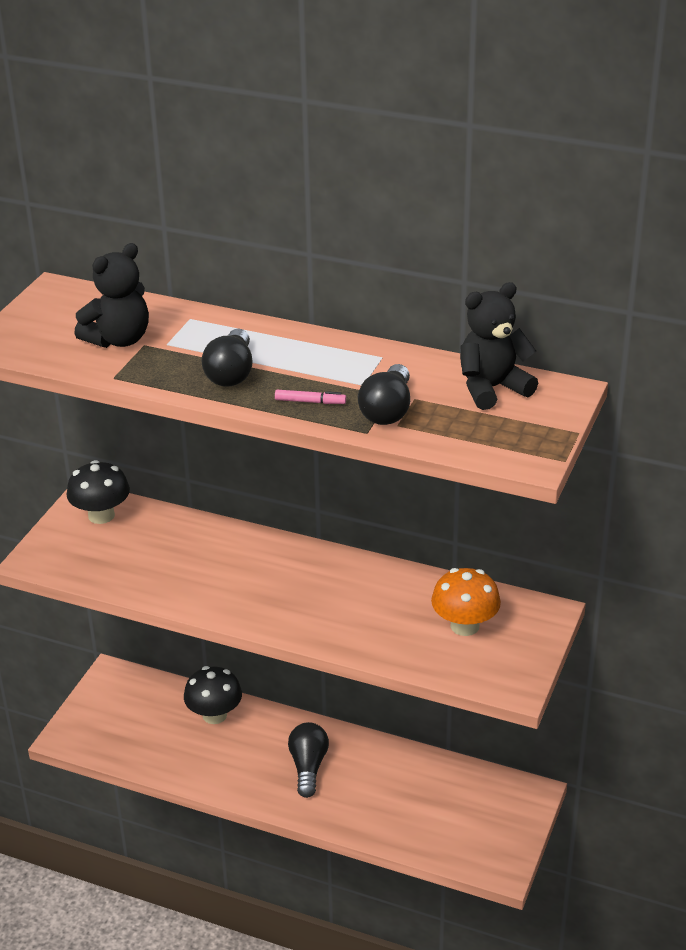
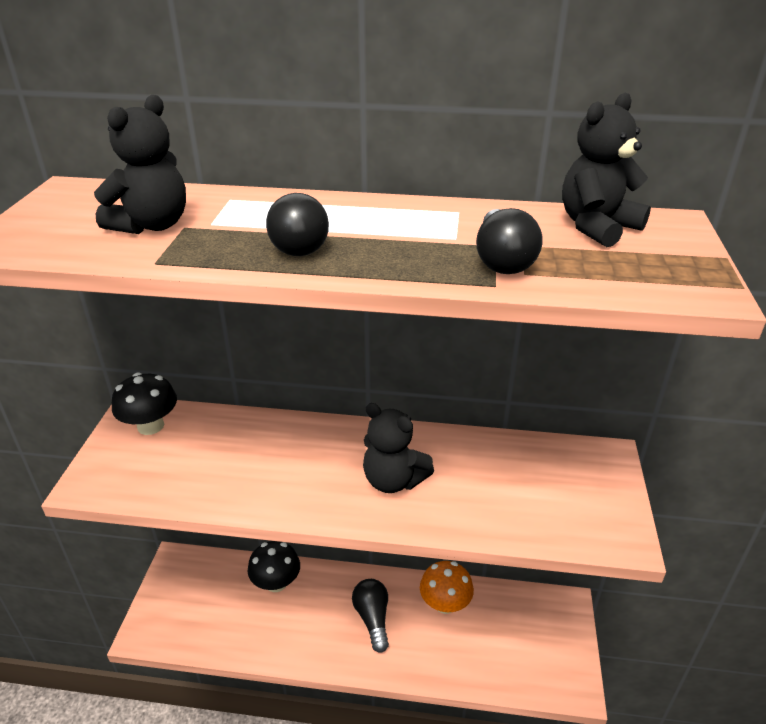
camera: 15 degrees left, 0 degrees up
(310, 402) = (407, 261): pink marker -> none
(319, 601) = (393, 480): none -> black teddy bear
(464, 626) = (543, 482): orange mushroom -> orange mushroom (445, 603)

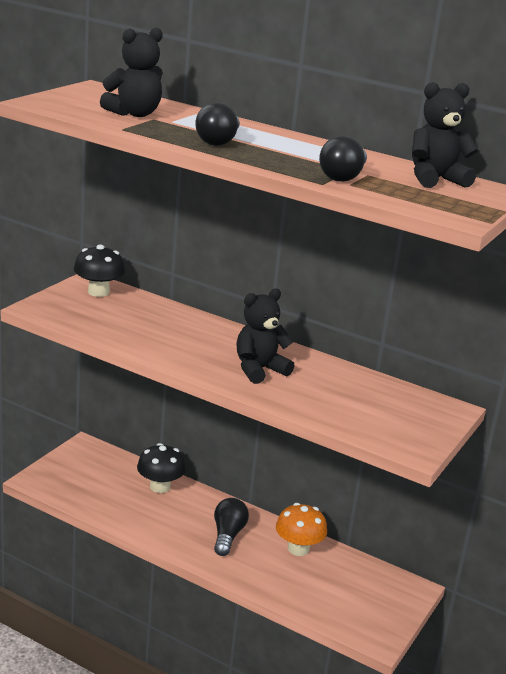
camera: 20 degrees right, 10 degrees down
(393, 480) = (259, 370): black teddy bear -> black teddy bear turned 90 degrees clockwise

